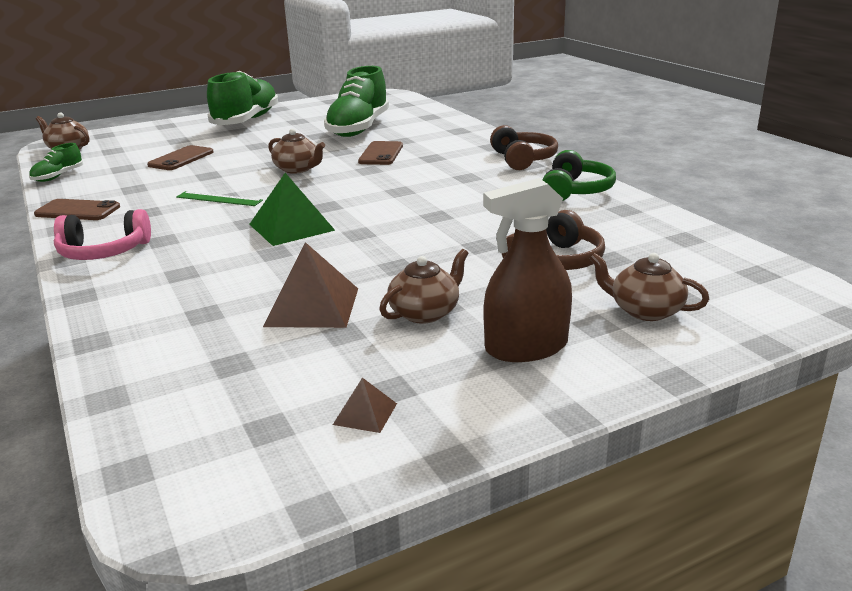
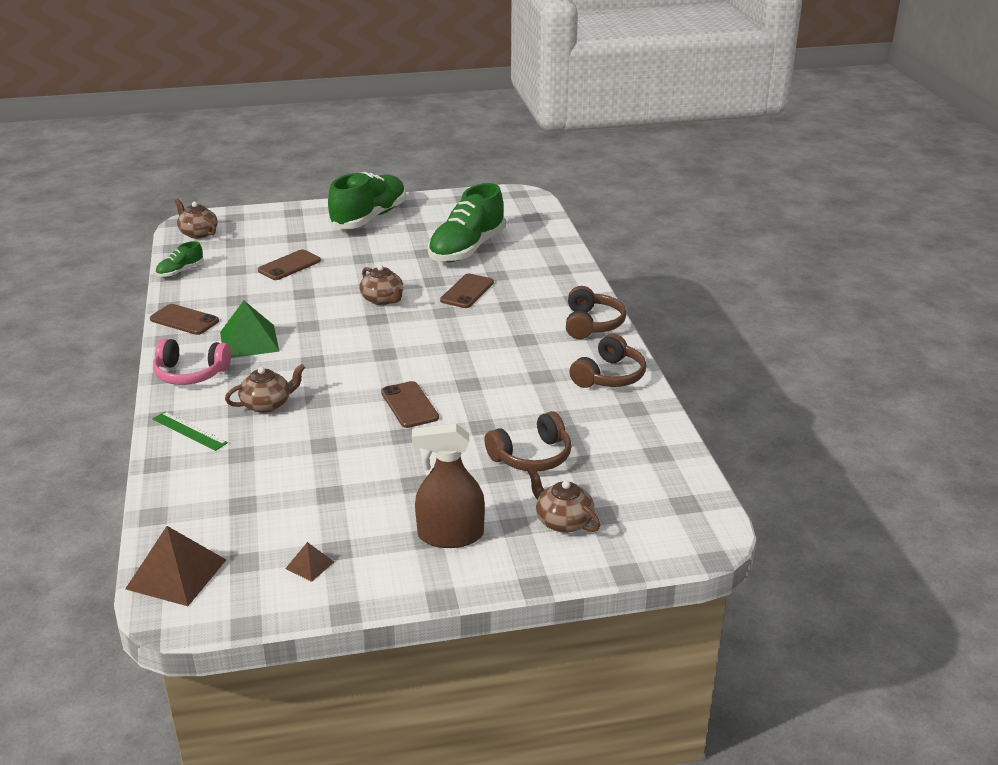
camera: 15 degrees right, 5 degrees up
(219, 199) = (300, 327): green ruler -> green ruler (189, 431)
(291, 227) = (344, 374): green pyramid -> green pyramid (249, 341)
(312, 307) = (320, 464): brown pyramid -> brown pyramid (176, 574)
(384, 241) = (409, 405): none -> brown phone
(425, 312) = (398, 487): brown teapot -> brown teapot (267, 404)
(575, 190) = (609, 376): green headphones -> brown headphones

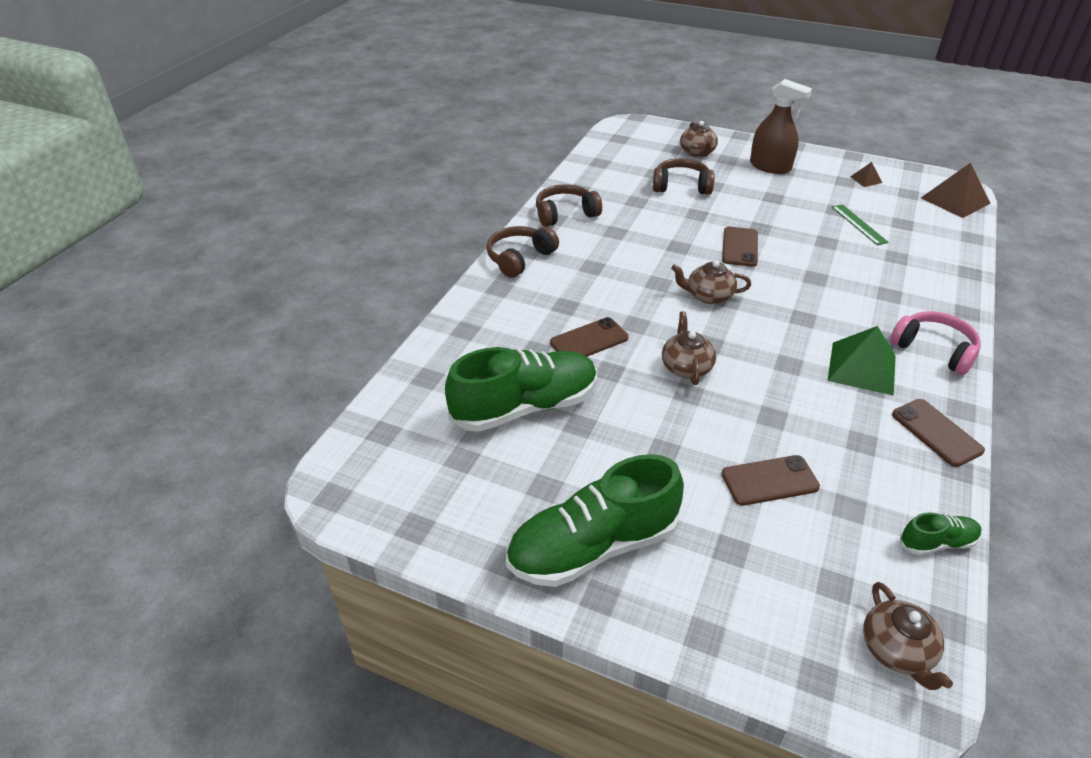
camera: 145 degrees left, 10 degrees up
(189, 431) = (939, 290): green ruler -> green ruler (859, 224)
(267, 404) = (862, 290): brown teapot -> brown teapot (708, 296)

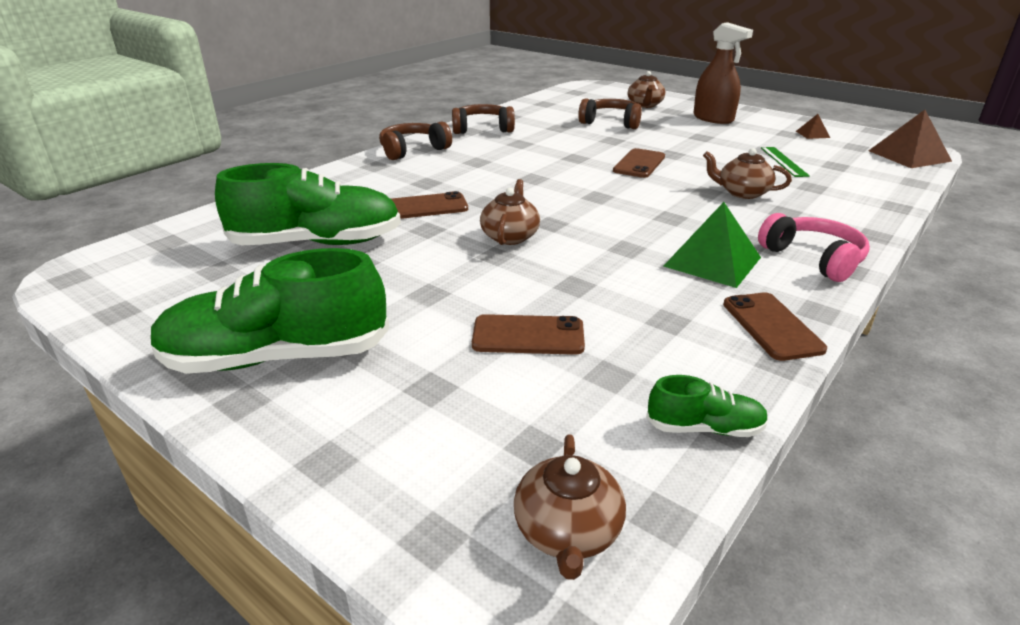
camera: 15 degrees right, 10 degrees down
(708, 296) = (578, 191): brown teapot -> brown teapot (742, 193)

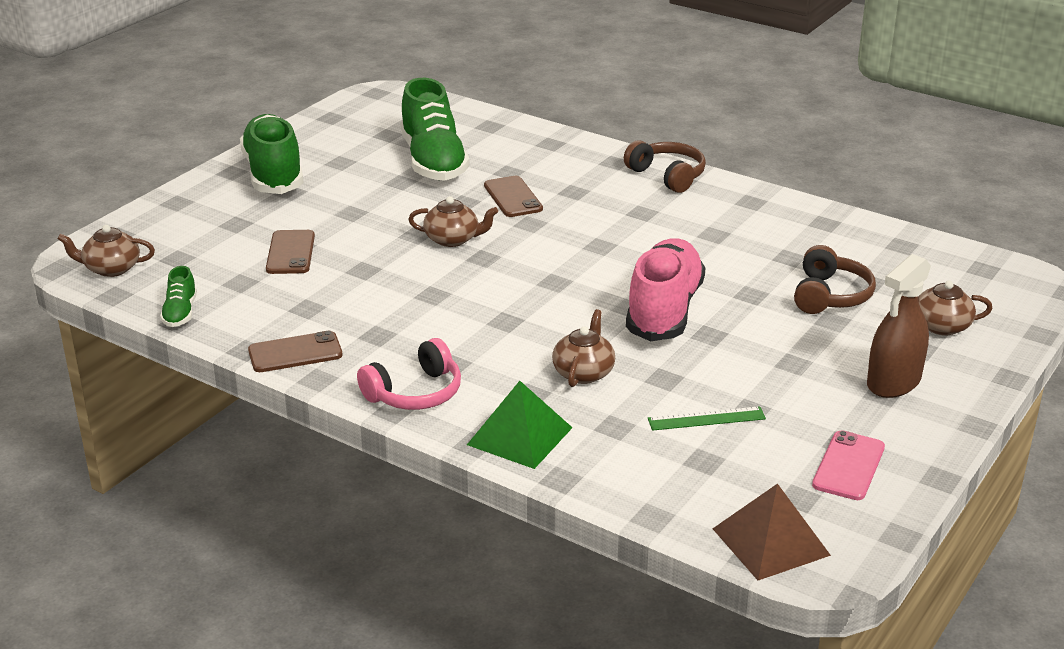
camera: 85 degrees right, 0 degrees up
(482, 129) = (760, 208): brown headphones -> none
(639, 164) = (664, 310): brown phone -> pink shoe
(712, 261) = (407, 336): green pyramid -> green pyramid (520, 436)
(812, 134) = (848, 466): brown pyramid -> pink phone

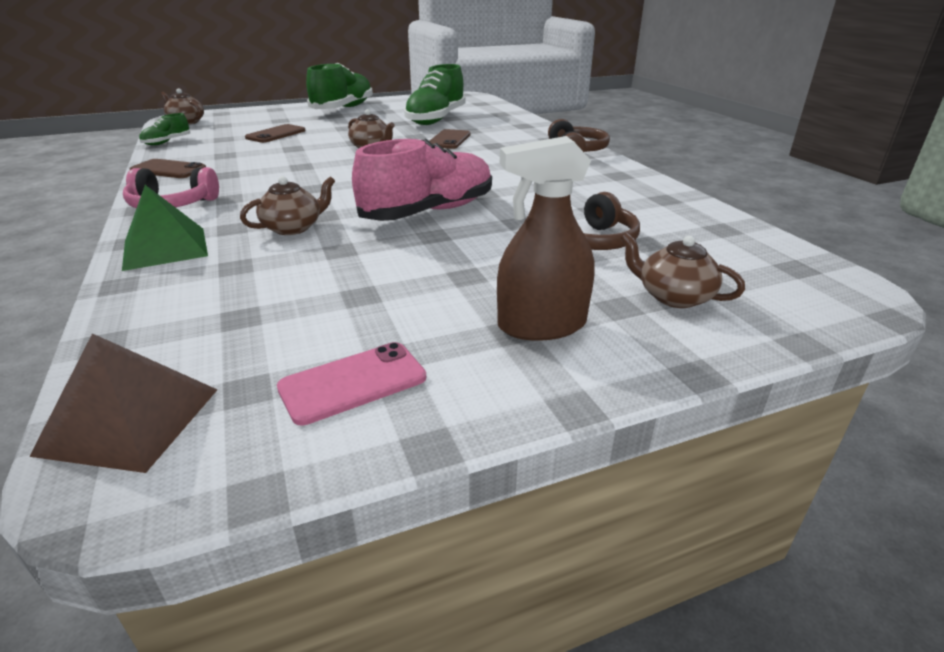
camera: 35 degrees right, 0 degrees up
(706, 419) = (311, 287): green ruler -> none

